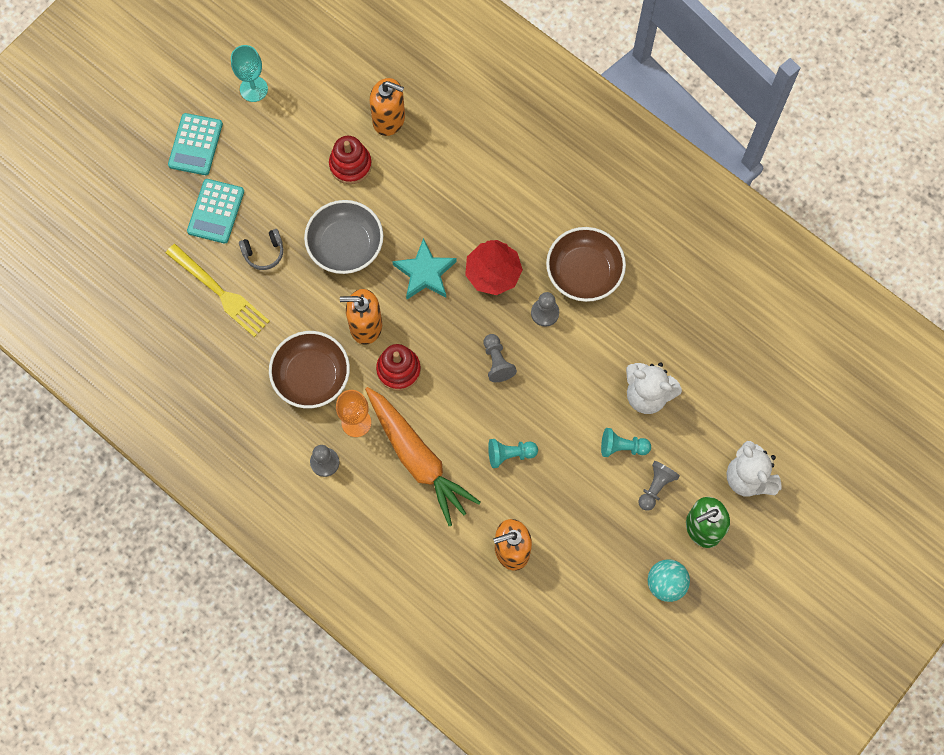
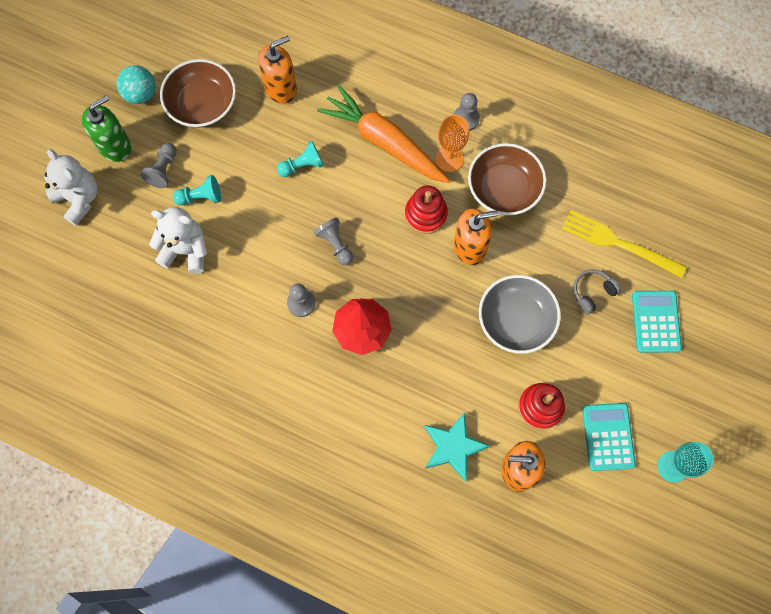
camera: 165 degrees right, 0 degrees up
(195, 144) = (706, 387): turquoise calculator -> turquoise calculator (608, 437)
(425, 273) = (429, 313): turquoise star -> turquoise star (453, 447)
(584, 272) = (271, 354): brown bowl -> brown bowl (202, 104)

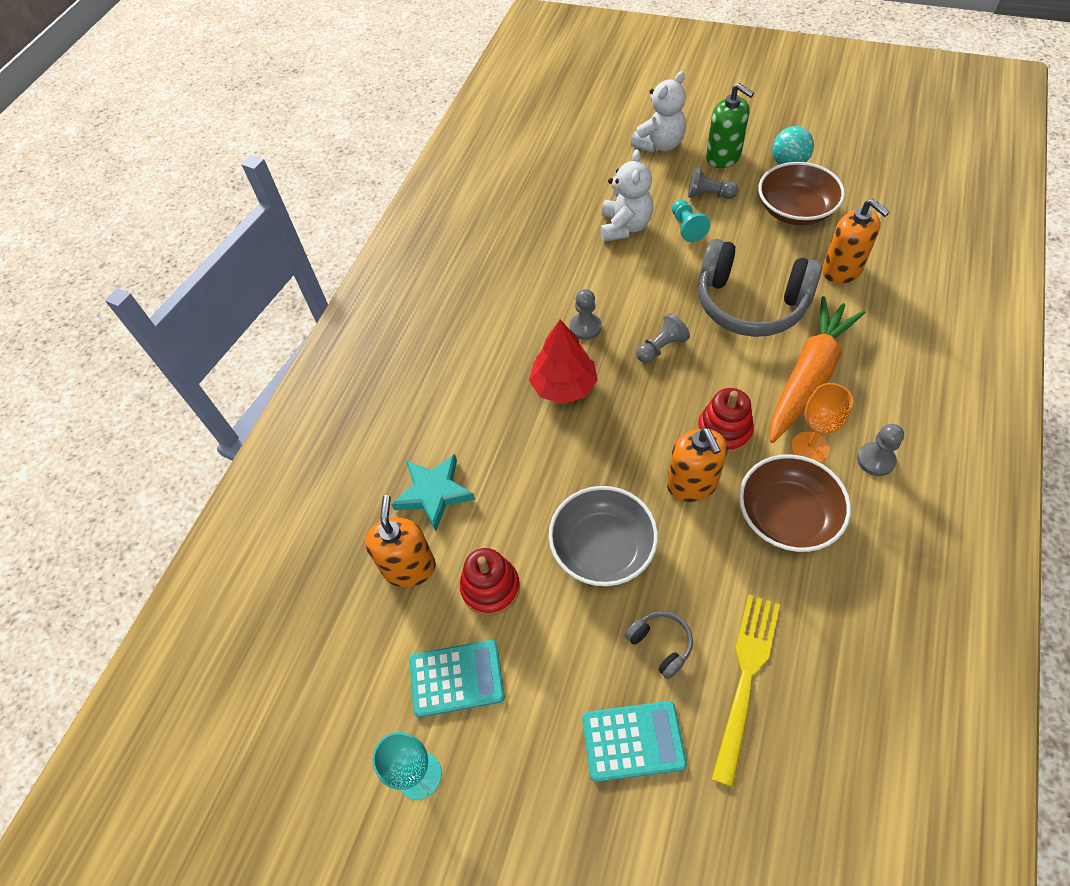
camera: 90 degrees right, 15 degrees down
(302, 166) = (750, 303): turquoise pawn -> grey headphones

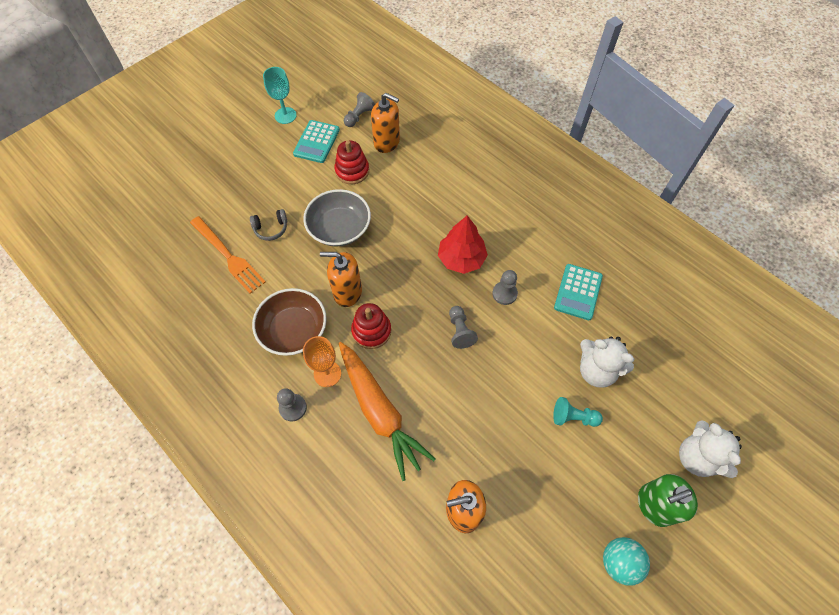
camera: 110 degrees right, 5 degrees up
(434, 493) = (425, 166): turquoise star -> none
(633, 741) = (238, 196): turquoise calculator -> turquoise calculator (578, 292)
(708, 195) = (606, 459): grey pawn -> grey pawn (359, 116)
(746, 676) = (229, 256): yellow fork -> orange fork
(750, 303) = (466, 415): grey headphones -> none
(795, 210) = (552, 522): brown bowl -> none

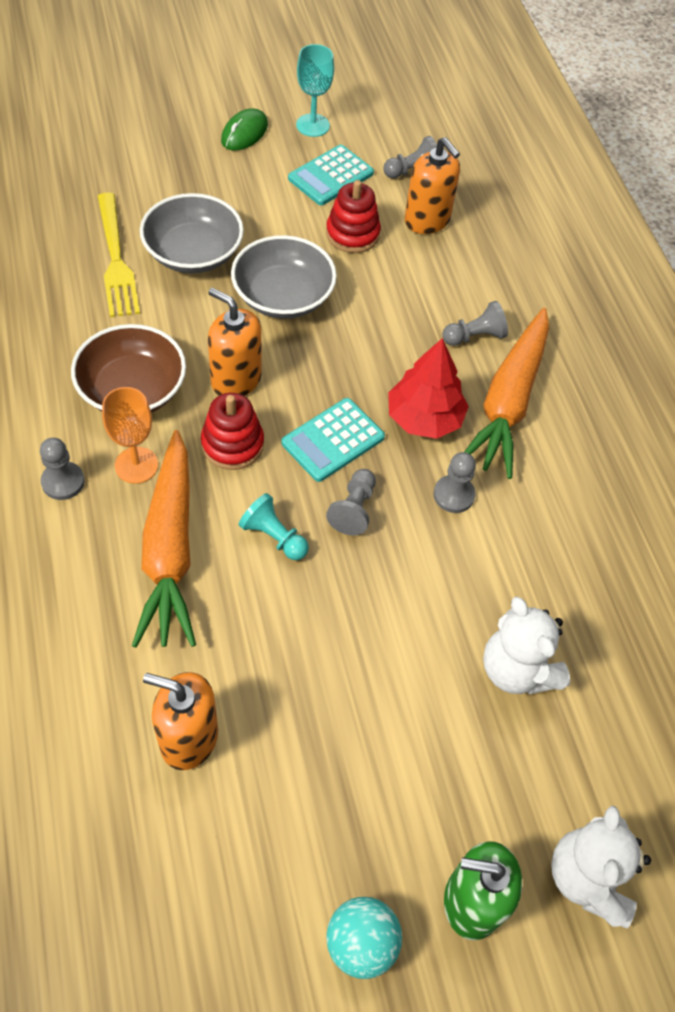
camera: 25 degrees right, 5 degrees down
(229, 256) = (116, 260): orange fork -> yellow fork
(249, 139) = (244, 133): none -> green mouse
(271, 228) = (193, 253): grey headphones -> grey bowl
(456, 197) = (474, 336): none -> grey pawn
(497, 225) = (509, 401): none -> orange carrot
(573, 417) = (435, 711): turquoise pawn -> turquoise pawn (274, 536)
(578, 292) = (566, 550): turquoise calculator -> turquoise calculator (333, 440)

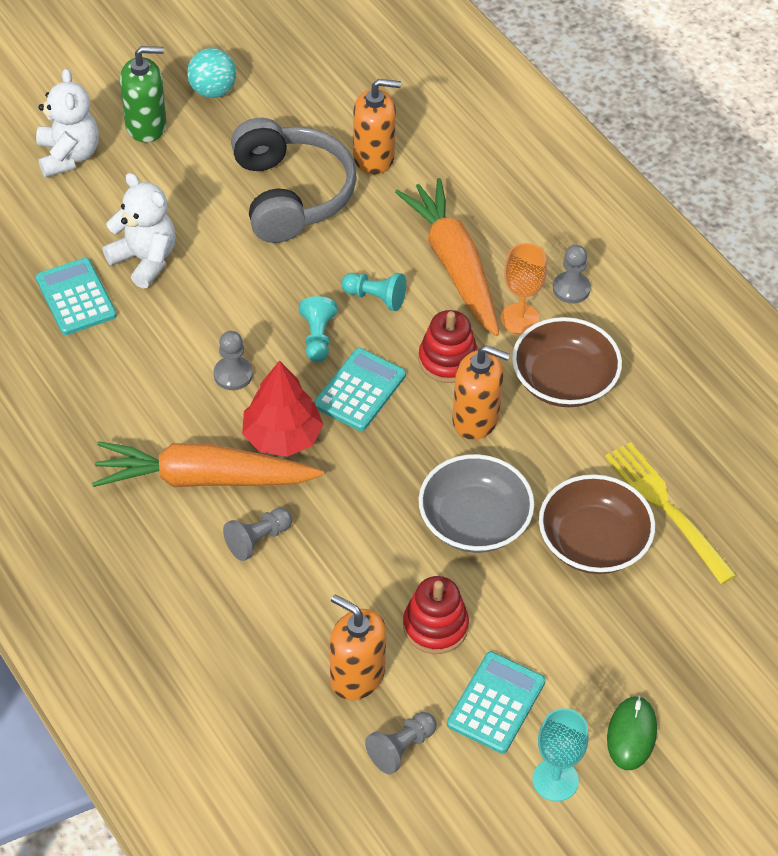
camera: 165 degrees right, 5 degrees down
(193, 253) = (593, 542): grey bowl -> brown bowl
(315, 711) = (291, 195): none -> grey headphones
(353, 509) = (317, 337): grey pawn -> turquoise pawn
(509, 401) = (204, 479): orange carrot -> orange carrot turned 90 degrees counterclockwise
(605, 642) = (76, 297): none -> turquoise calculator

